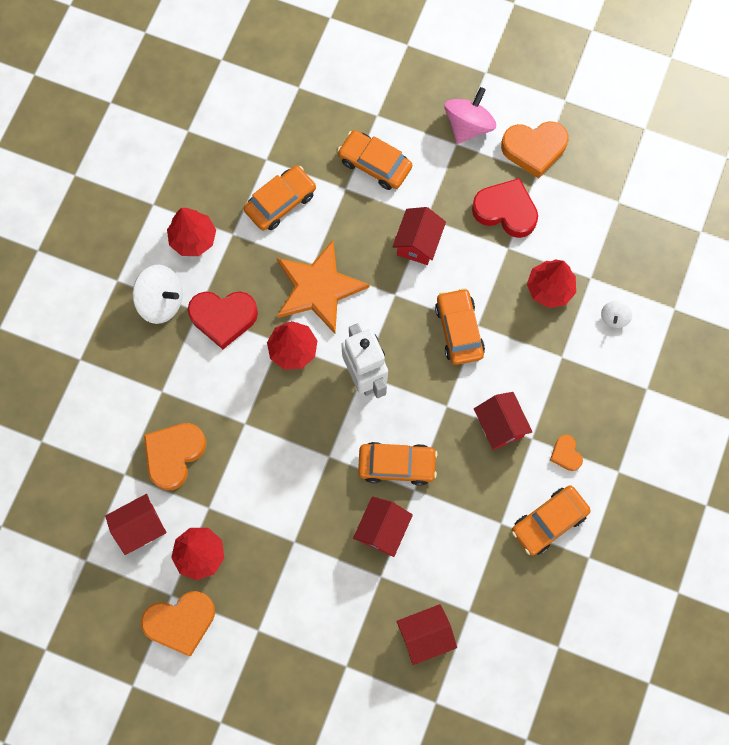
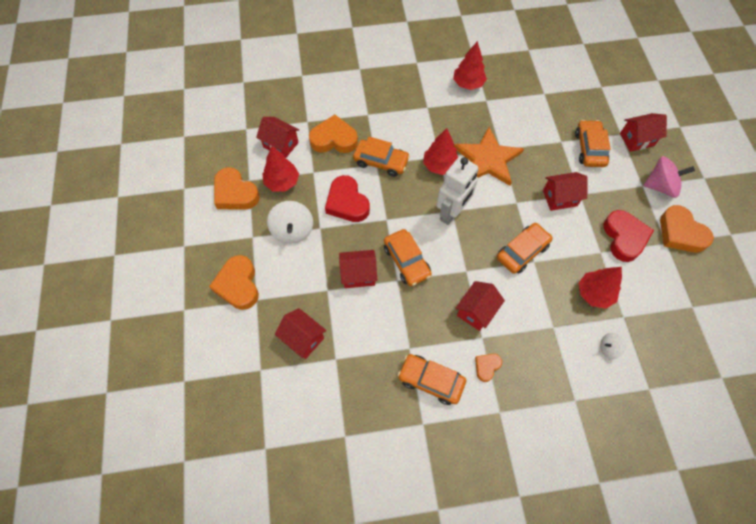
camera: 60 degrees right, 10 degrees down
(161, 301) = (420, 87): white spinning top -> white spinning top (292, 230)
(223, 318) = (432, 121): red heart -> red heart (347, 203)
(280, 202) = (524, 113): orange car -> orange car (381, 161)
(314, 678) = (238, 285): none -> orange heart
(395, 104) = (636, 139): none -> red house

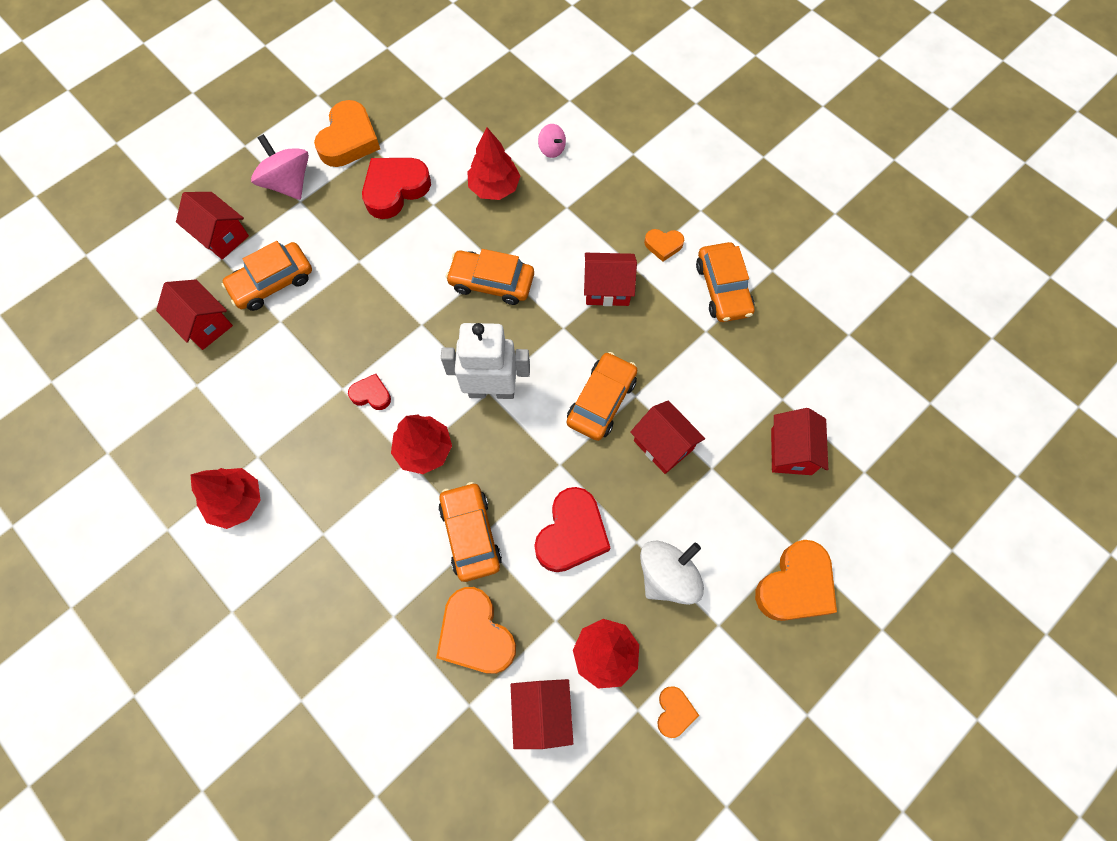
camera: 125 degrees left, 5 degrees up
(235, 193) = (674, 712): orange heart -> orange heart, size x0.52
(488, 159) = (371, 394): orange star -> red heart
(559, 198) = (380, 279): red house -> red house (204, 324)
(608, 348) = (552, 149): white spinning top -> pink spinning top

